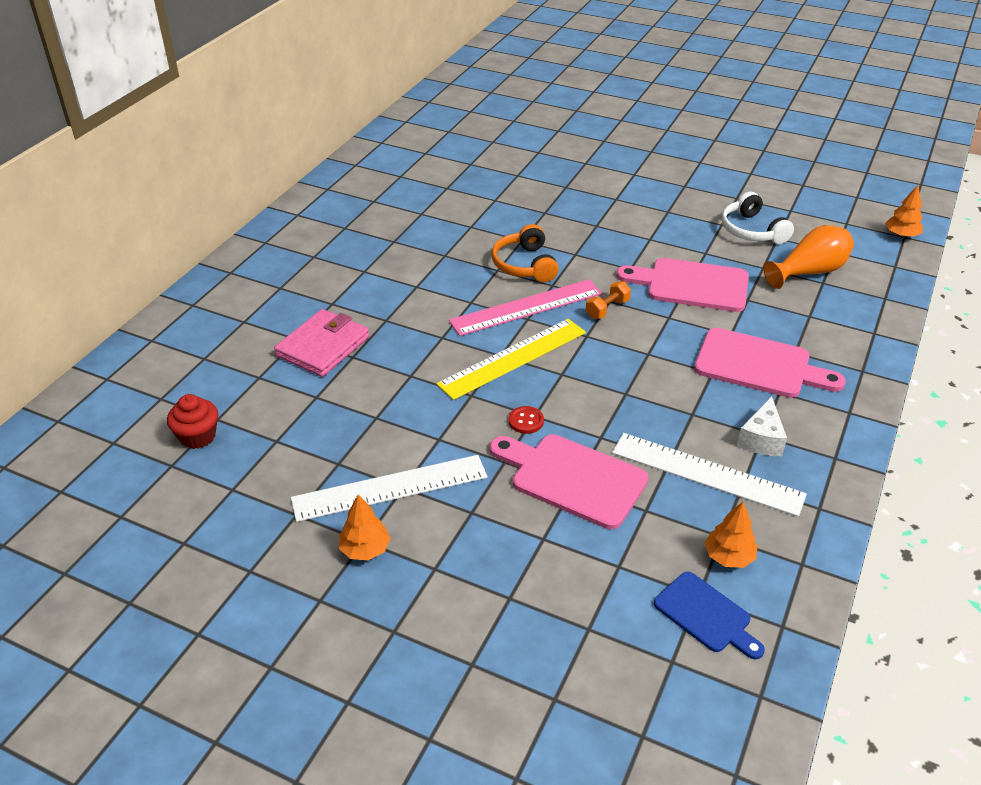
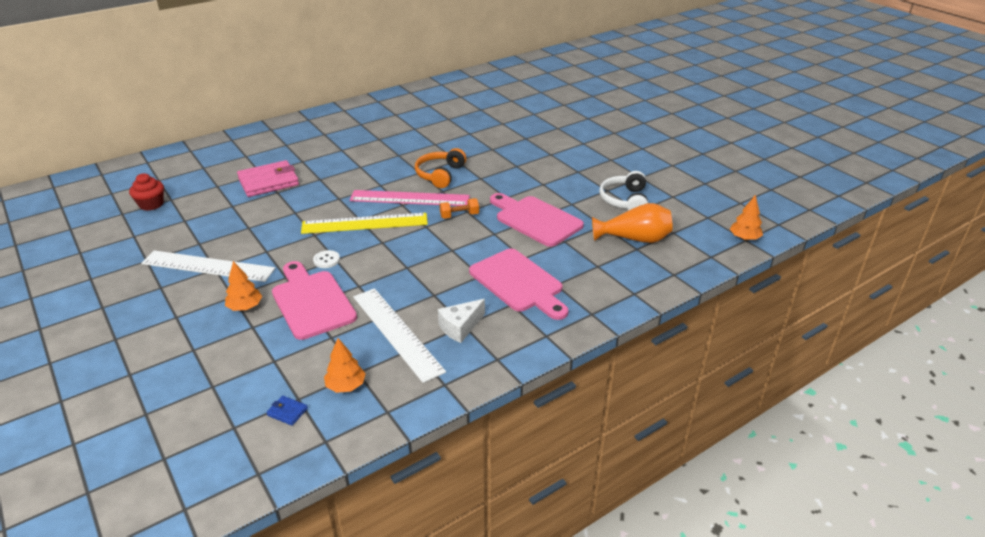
camera: 30 degrees right, 5 degrees down
(365, 549) = (155, 292): orange tree -> orange tree (245, 307)
(526, 421) = (326, 260): red button -> white button
(706, 615) = (287, 412): blue cutting board -> blue wallet

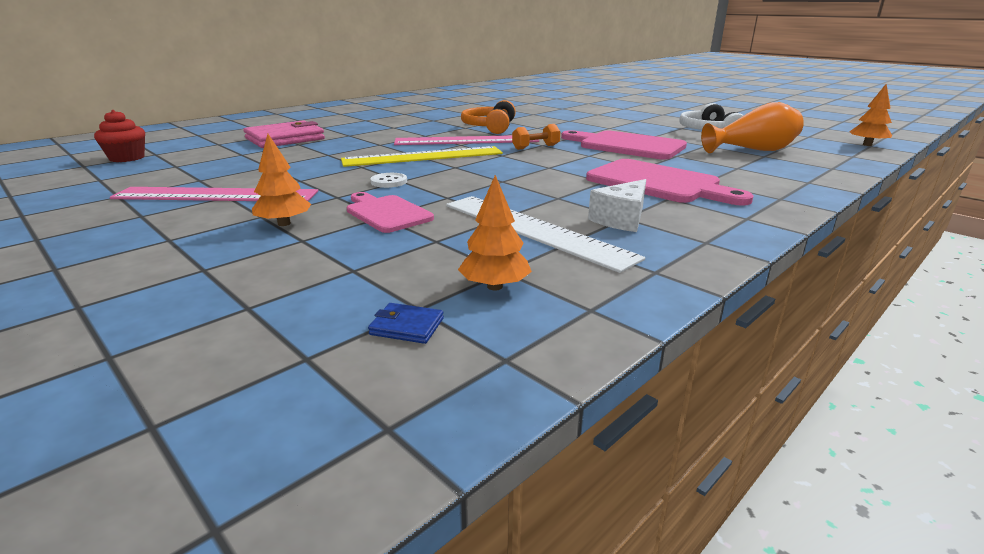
camera: 10 degrees left, 10 degrees down
(208, 266) = (216, 195): white ruler -> pink ruler
(312, 302) = (386, 213): pink cutting board -> pink cutting board, size x0.62

